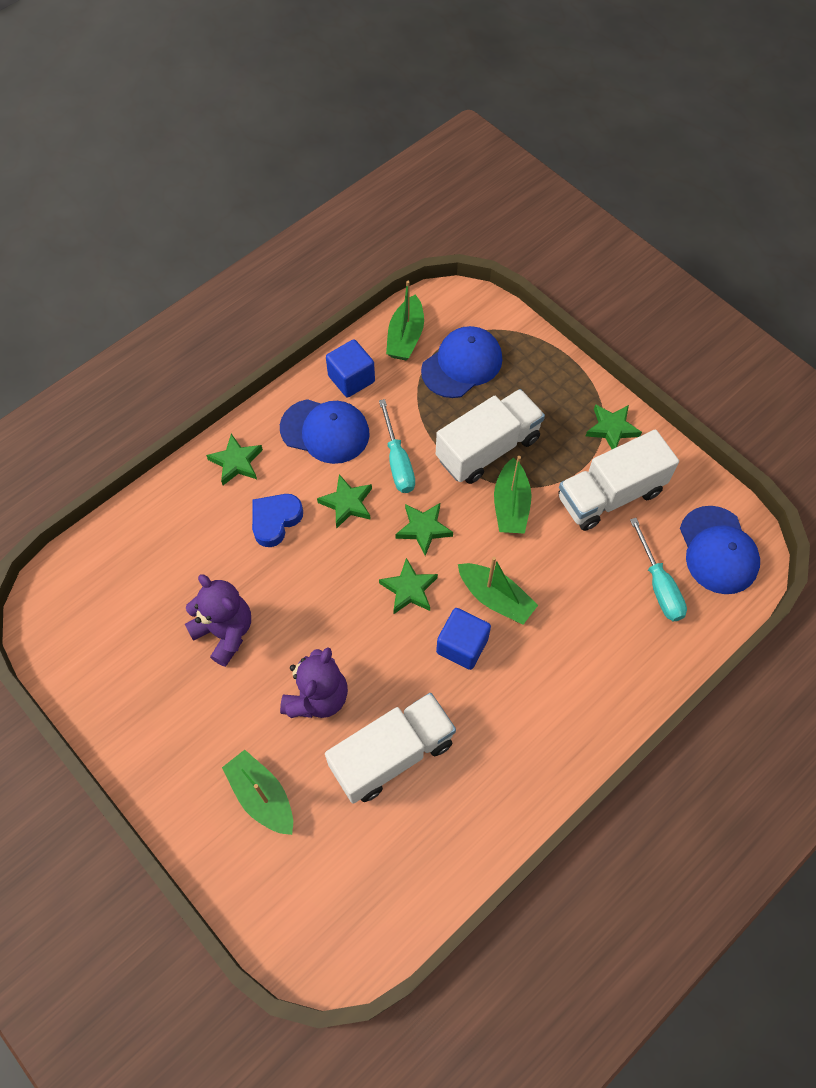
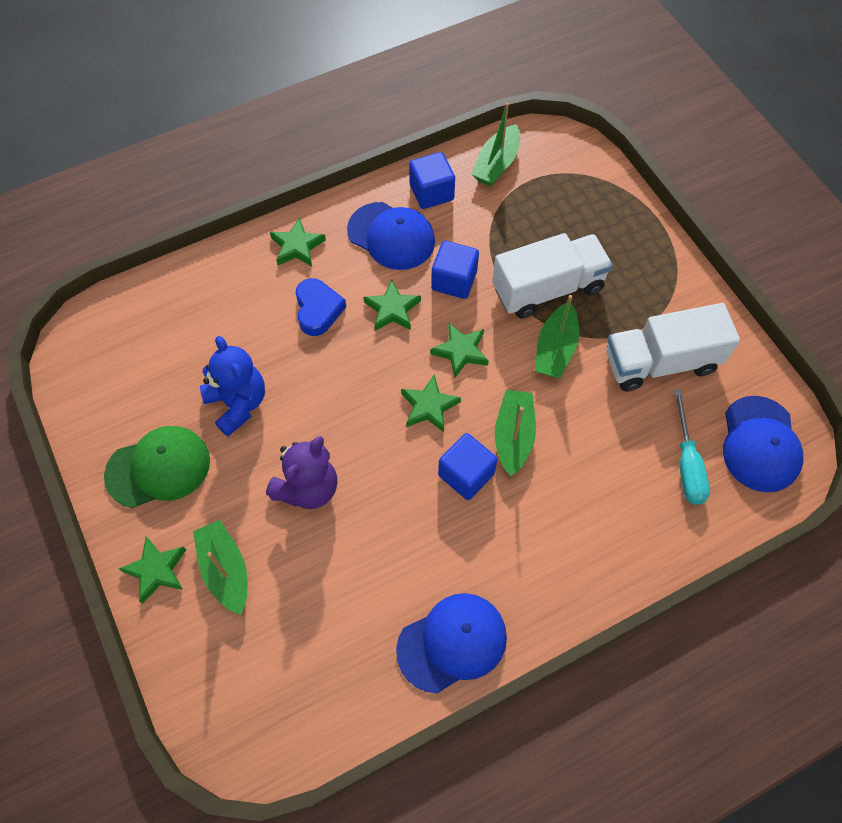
camera: 15 degrees right, 0 degrees up
(166, 714) = (158, 468): none -> green cap
(225, 632) = (238, 404): purple teddy bear -> blue teddy bear
(275, 520) = (318, 310): blue heart -> blue heart turned 120 degrees clockwise
(391, 754) = (364, 563): white truck -> none
(397, 461) = (454, 280): turquoise screwdriver -> blue cube
(462, 364) = (545, 202): blue cap -> blue cap (452, 643)
(495, 598) = (513, 436): green boat -> green boat turned 135 degrees counterclockwise
(612, 429) = (681, 297): green star -> green star (156, 570)

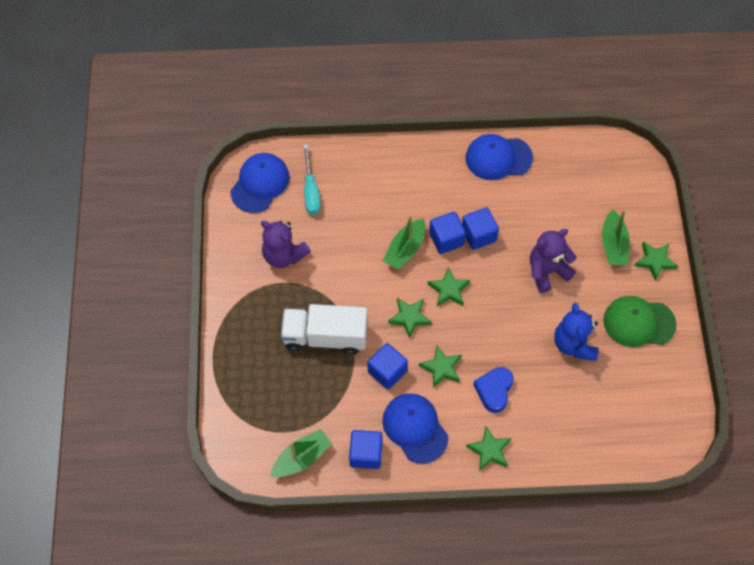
camera: 155 degrees left, 0 degrees up
(425, 500) = (478, 235): none -> blue cube
(555, 349) = (346, 292): green boat -> none
(661, 362) = (284, 255): white truck -> purple teddy bear
(687, 464) = (311, 191): turquoise screwdriver -> turquoise screwdriver turned 150 degrees clockwise

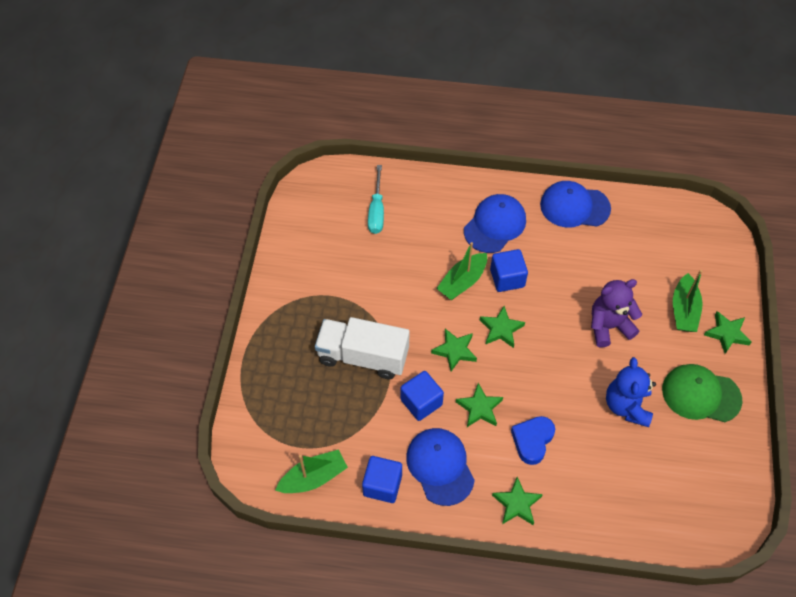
camera: 10 degrees right, 5 degrees down
(260, 184) = (326, 197): blue cap -> blue cap (495, 225)
(284, 255) = (336, 269): purple teddy bear -> none
(478, 235) = (541, 279): blue cube -> none

